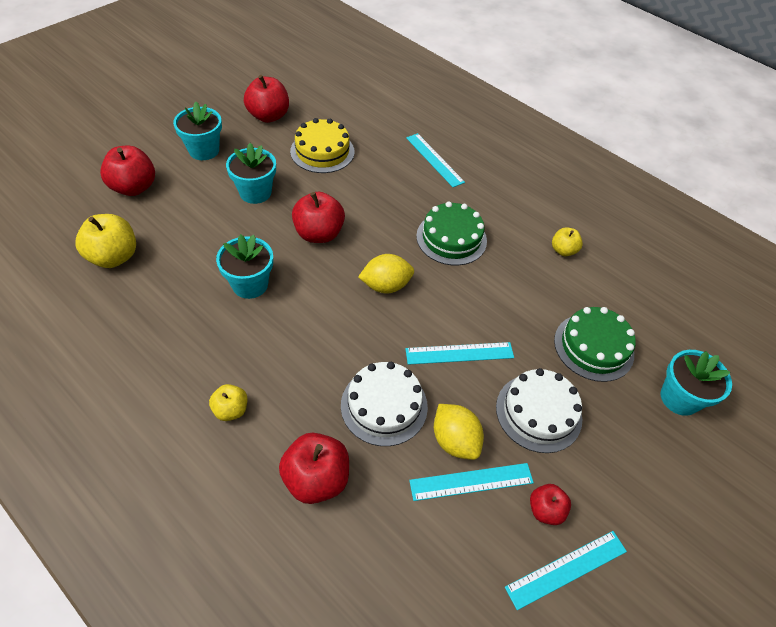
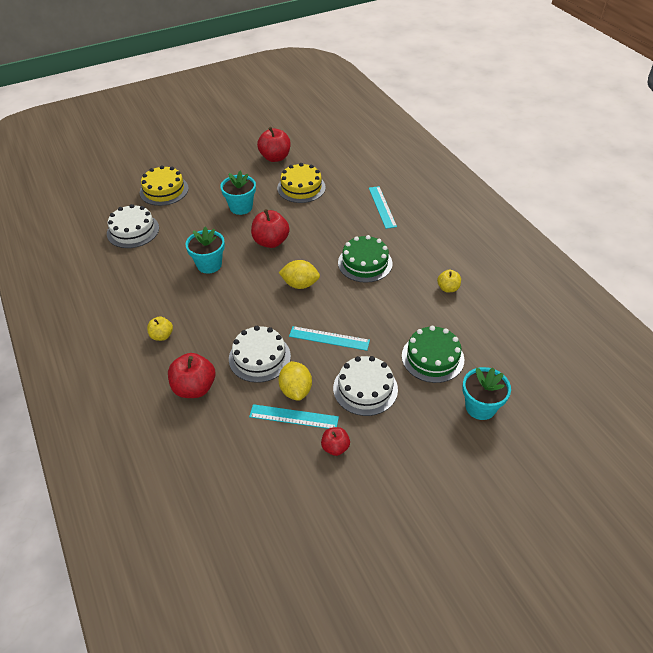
camera: 25 degrees right, 5 degrees down
(114, 257) = (133, 231): yellow apple -> white cake
(134, 187) = (164, 190): red apple -> yellow cake
(204, 150) = (220, 174): turquoise flower pot -> none
(566, 568) = (330, 485): turquoise ruler -> none

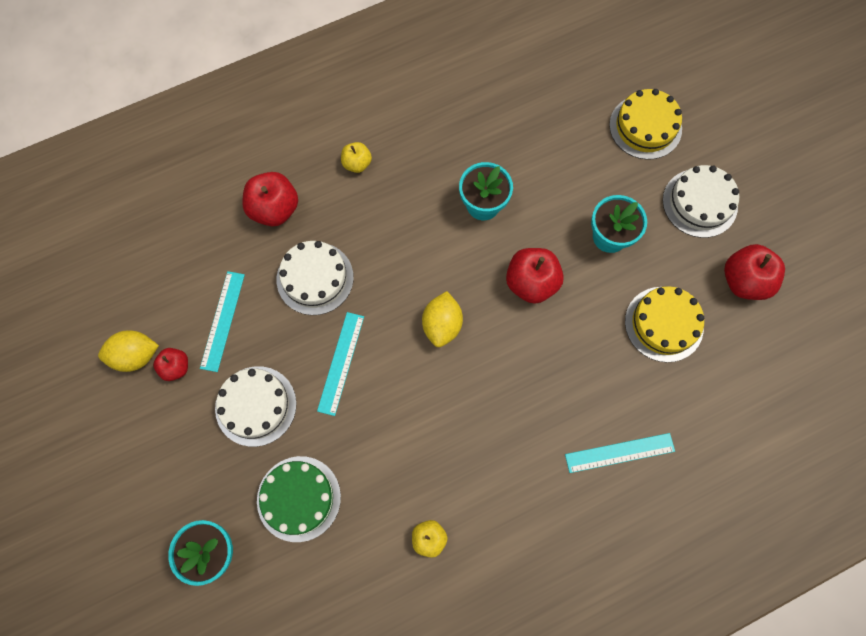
camera: 90 degrees right, 25 degrees up
(133, 231) = (552, 101): white cake -> white cake (700, 203)
(296, 390) = (261, 322): yellow lemon -> yellow lemon (135, 355)
(365, 263) = (485, 417): green cake -> none

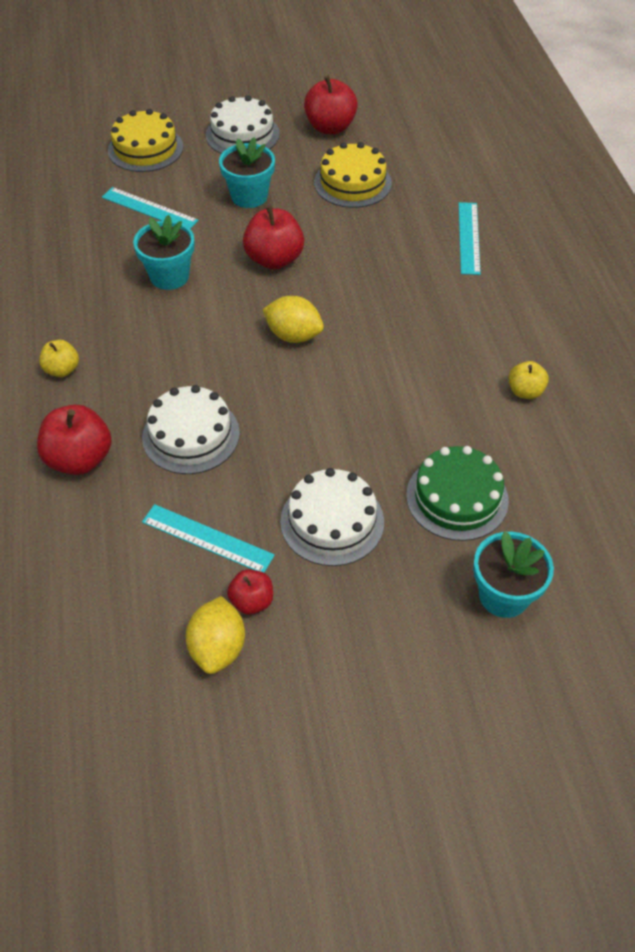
camera: 75 degrees left, 20 degrees down
(341, 363) = (306, 429): turquoise ruler -> turquoise ruler (149, 209)

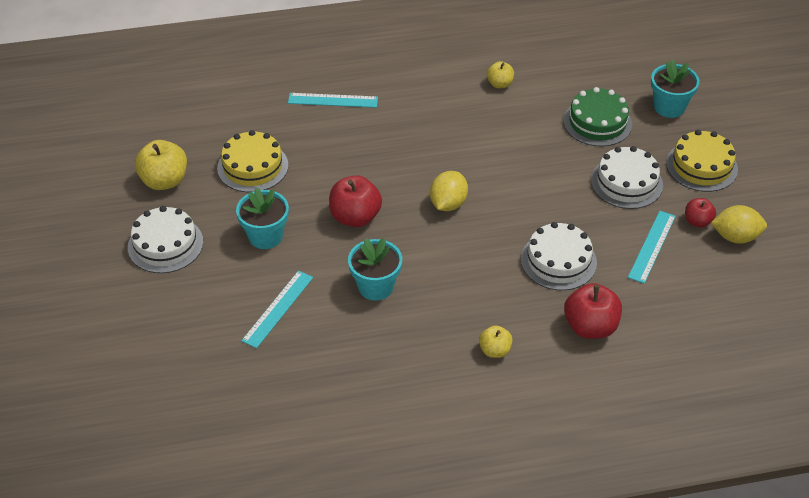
camera: 90 degrees left, 5 degrees down
(145, 148) = (177, 320): yellow cake -> yellow cake (701, 166)
(330, 127) = (164, 181): red apple -> yellow apple

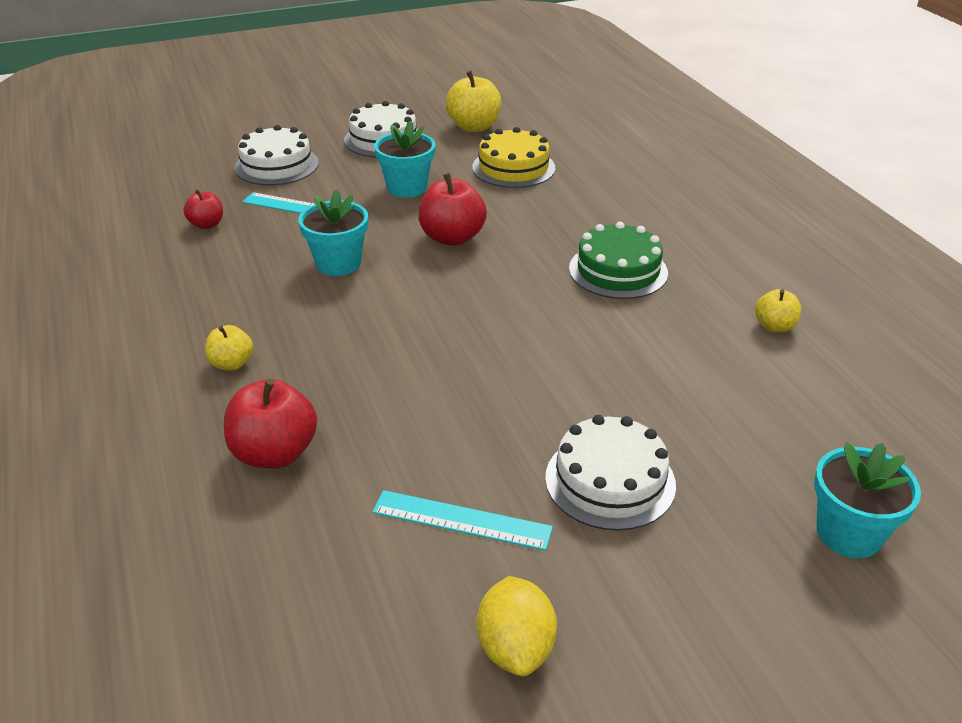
camera: 80 degrees right, 10 degrees down
(333, 100) = (653, 201): turquoise ruler -> none
(448, 204) = (497, 302): yellow lemon -> none
(558, 261) = (407, 412): white cake -> white cake (276, 165)
(597, 122) = (746, 437): green cake -> green cake (618, 270)
(697, 221) = (542, 584): red apple -> red apple (207, 224)
(701, 166) = (700, 588): yellow cake -> none

